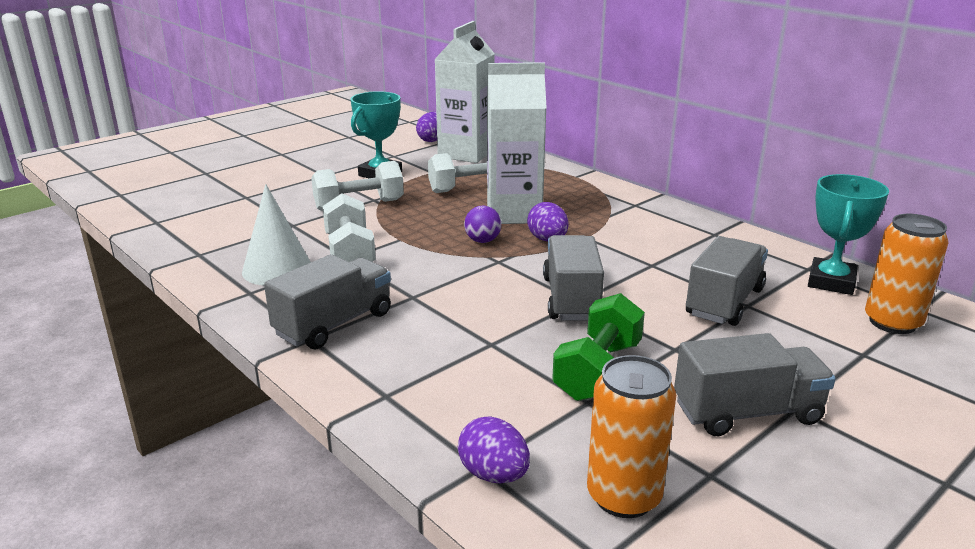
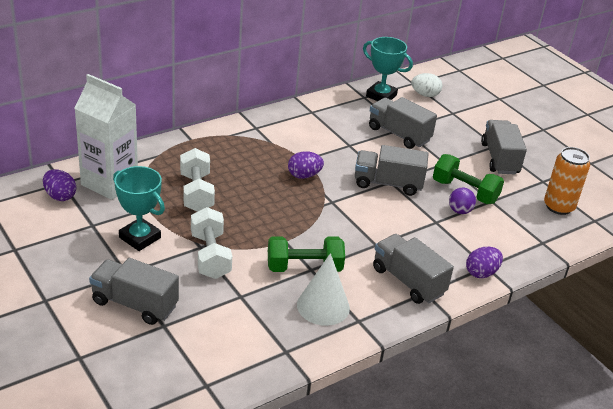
camera: 85 degrees left, 10 degrees up
(277, 183) = (135, 304): none -> grey truck
(350, 253) = (304, 267): white dumbbell -> green dumbbell
(482, 241) = (298, 203): purple ball -> purple ball (459, 211)
(493, 474) = (548, 239): purple egg -> purple egg (481, 273)
(514, 213) = (254, 181): white carton -> none
(892, 322) = (425, 95): orange can -> white egg

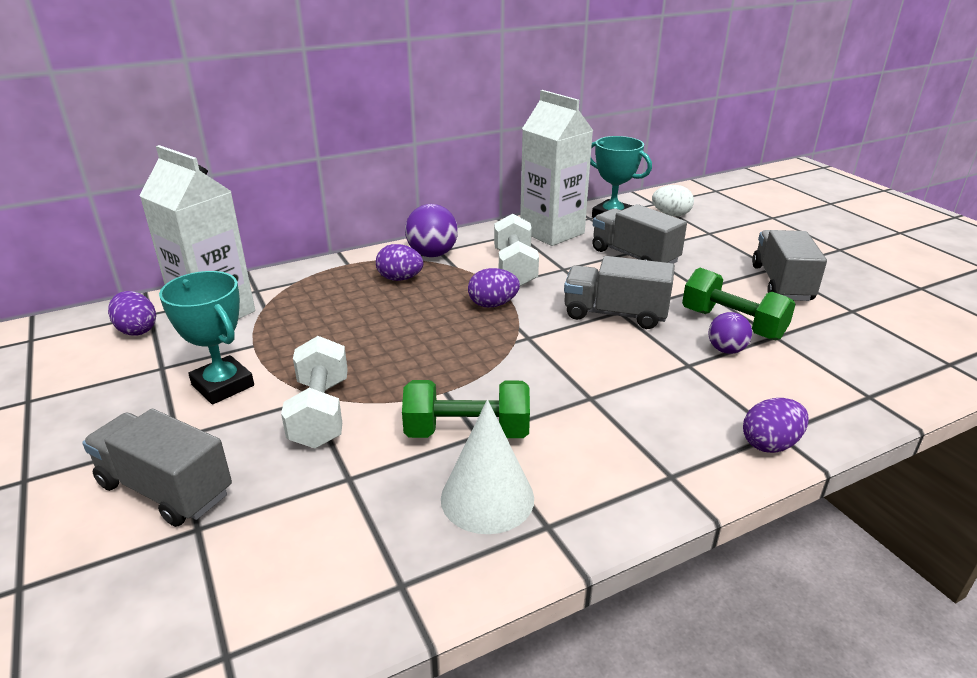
camera: 10 degrees right, 5 degrees down
(196, 193) = (331, 326): white dumbbell -> white dumbbell (515, 268)
(233, 153) = (400, 279): none -> purple egg
(252, 131) = (432, 254): none -> purple ball
(337, 111) = (552, 232): none -> white carton
(408, 281) = (641, 456): grey truck -> none
(558, 206) = (885, 344): orange can -> none

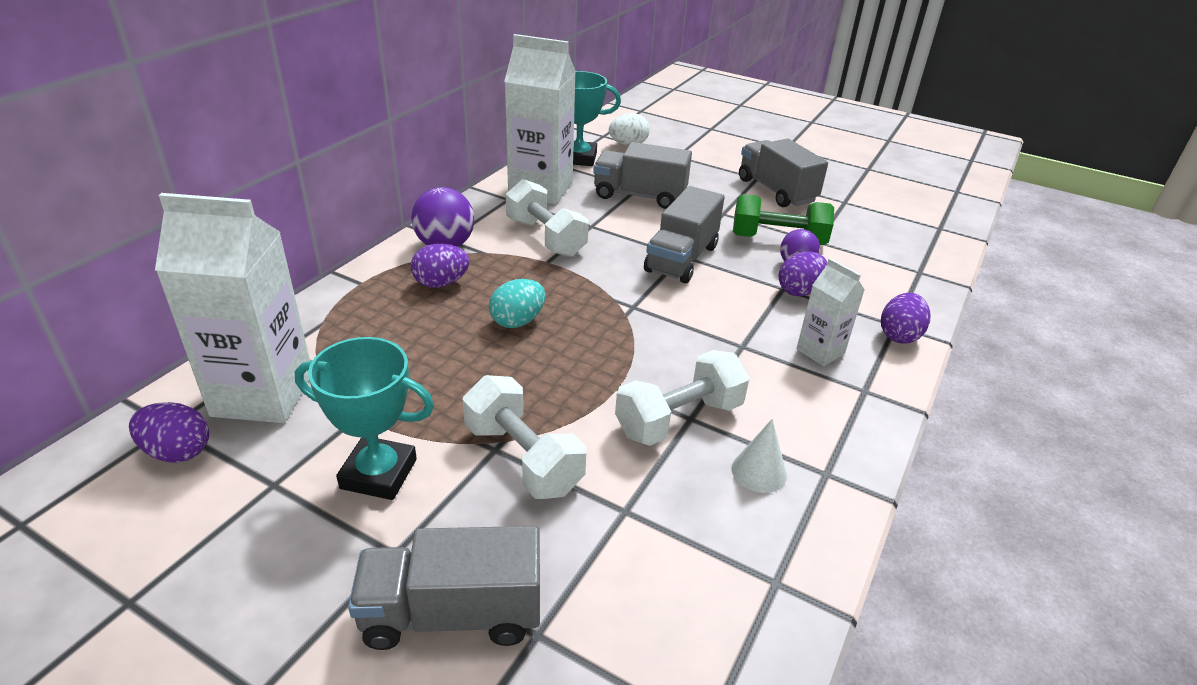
camera: 35 degrees left, 5 degrees up
(424, 320) = (518, 321): none -> turquoise egg
(467, 432) = (679, 419): green dumbbell -> white dumbbell
(487, 498) = (759, 471): white cone -> white cone, size x0.59
(493, 304) = (566, 283): purple egg -> purple egg (799, 291)
(615, 314) = (681, 259): grey truck -> grey truck turned 45 degrees counterclockwise
(663, 428) = (820, 351): none -> white carton

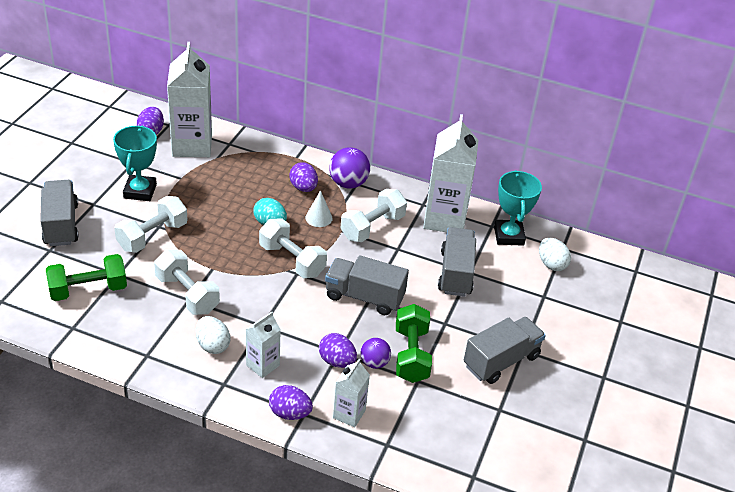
camera: 80 degrees right, 5 degrees up
(605, 308) = (292, 260): none -> white dumbbell
(669, 558) = (88, 290): none -> green dumbbell
(759, 471) = (147, 326): white cone -> white cone (318, 218)
(790, 397) = (212, 345): none -> white egg
(884, 291) = (349, 414): none -> white carton

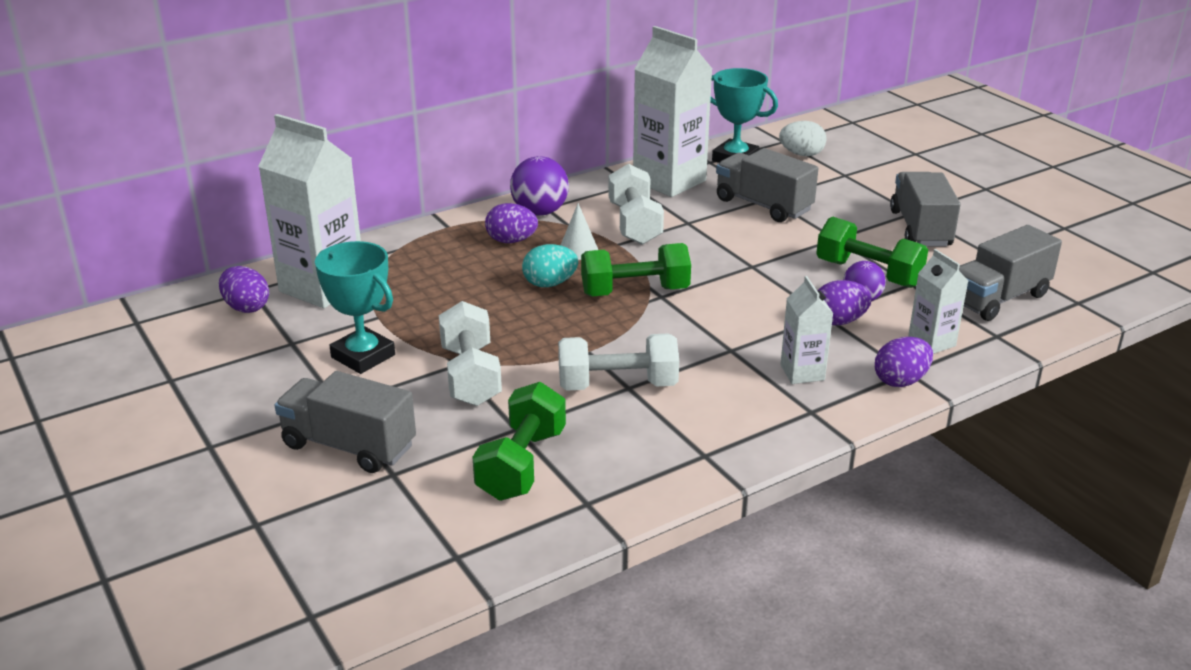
camera: 50 degrees left, 10 degrees down
(212, 345) = (733, 397): white egg -> none
(292, 260) = (635, 291): white dumbbell -> green dumbbell
(364, 297) = (748, 268): grey truck -> grey truck (998, 298)

